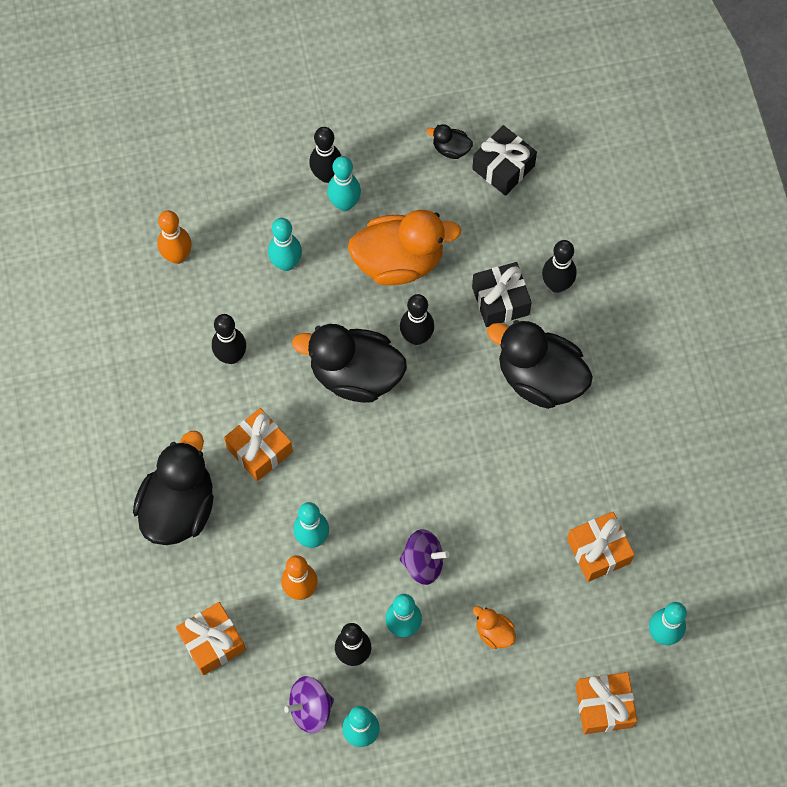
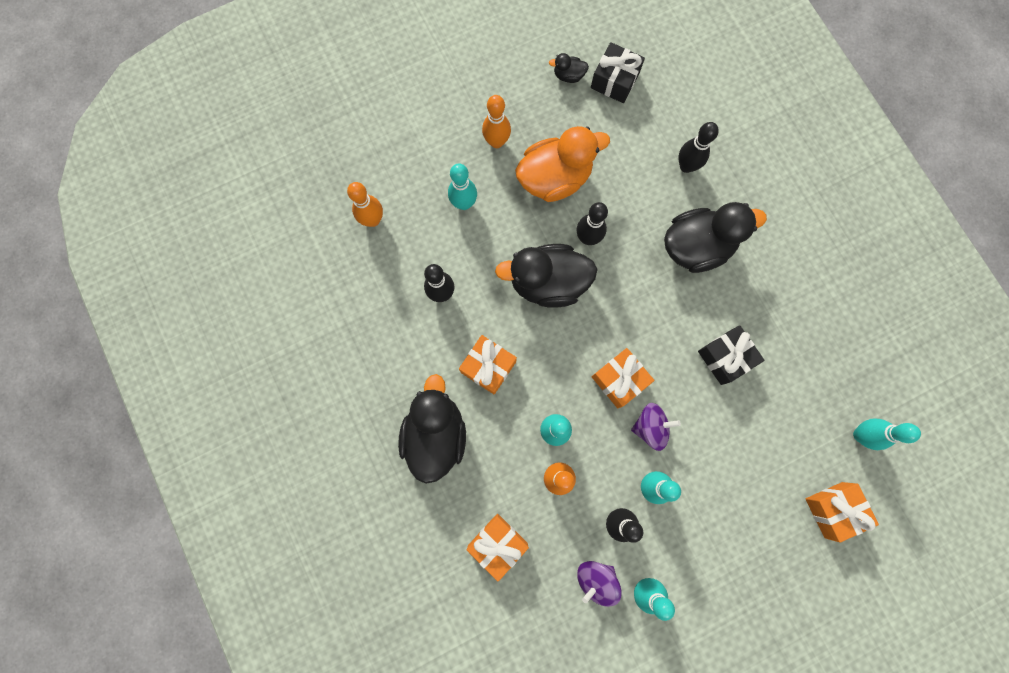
camera: 15 degrees left, 10 degrees up
(327, 175) = (475, 122): black bowling pin -> none
(344, 204) = (496, 142): turquoise bowling pin -> orange bowling pin
(494, 632) = (725, 471): orange duck -> none
(500, 301) = (645, 190): black gift -> black gift (725, 357)
(539, 378) = (696, 247): black duck -> black duck turned 150 degrees clockwise
(598, 551) = (788, 379): orange gift -> orange gift (619, 380)

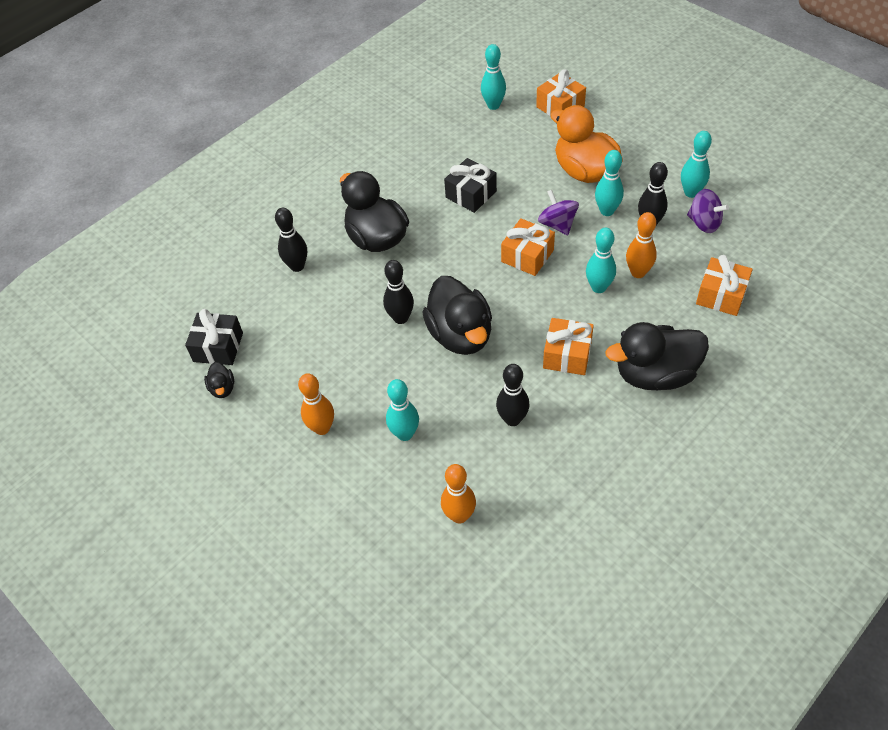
camera: 105 degrees left, 25 degrees down
(554, 178) = (347, 364): orange duck -> orange duck (585, 171)

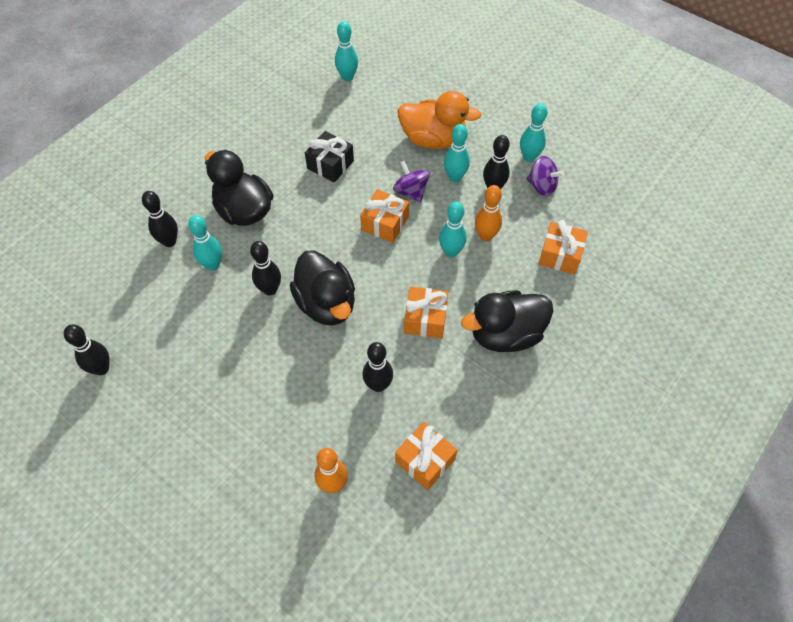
camera: 10 degrees left, 5 degrees up
(218, 347) = (96, 327): black gift -> none
(222, 388) = (101, 368): black duck -> black bowling pin
(322, 428) = (199, 404): orange bowling pin -> none
(405, 434) = (278, 405): turquoise bowling pin -> turquoise bowling pin (213, 265)
(560, 107) = (408, 77): orange gift -> orange gift (425, 460)
(585, 171) = (433, 139): orange duck -> orange duck turned 150 degrees clockwise

